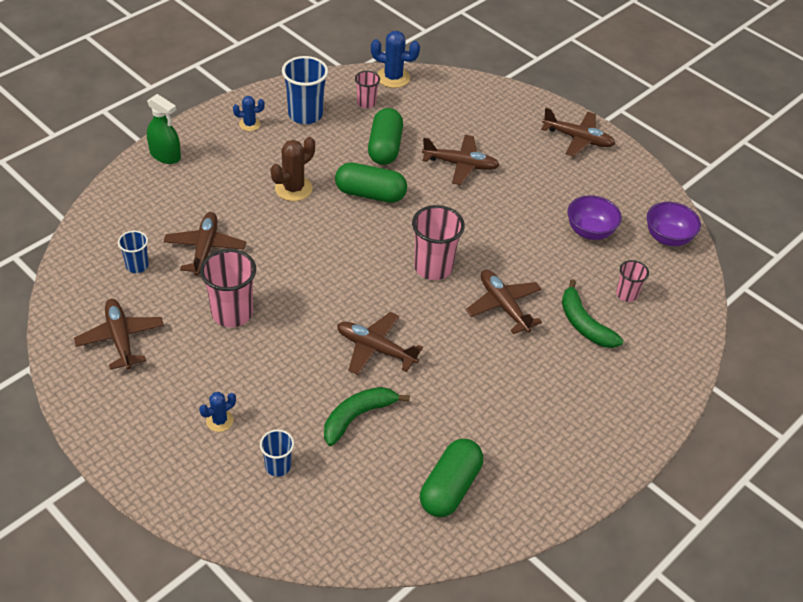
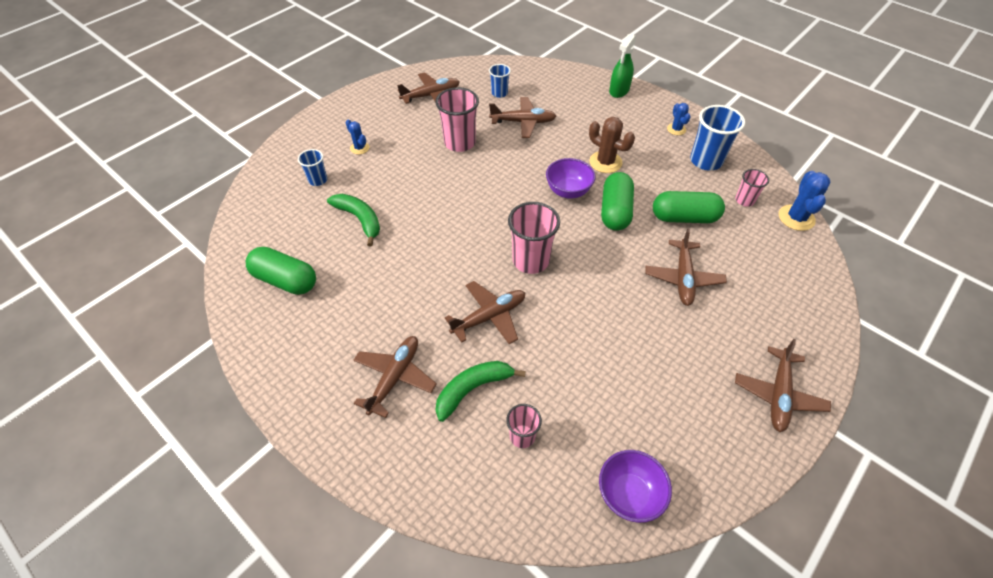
camera: 90 degrees right, 5 degrees up
(375, 349) = (429, 226): brown plane -> brown plane (395, 377)
(590, 231) = (615, 401): purple bowl -> purple bowl (568, 191)

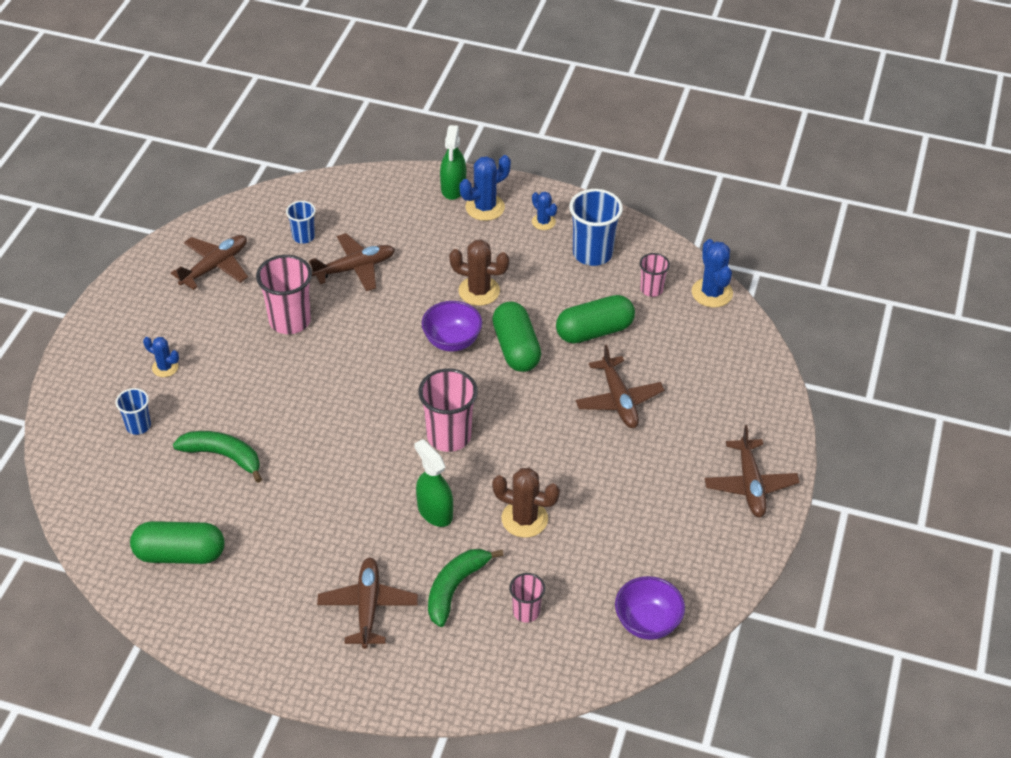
camera: 25 degrees left, 5 degrees down
(489, 317) = (435, 511): brown plane -> green spray bottle
(559, 350) = (524, 519): none -> brown cactus
(636, 108) = (485, 207): none -> blue cactus

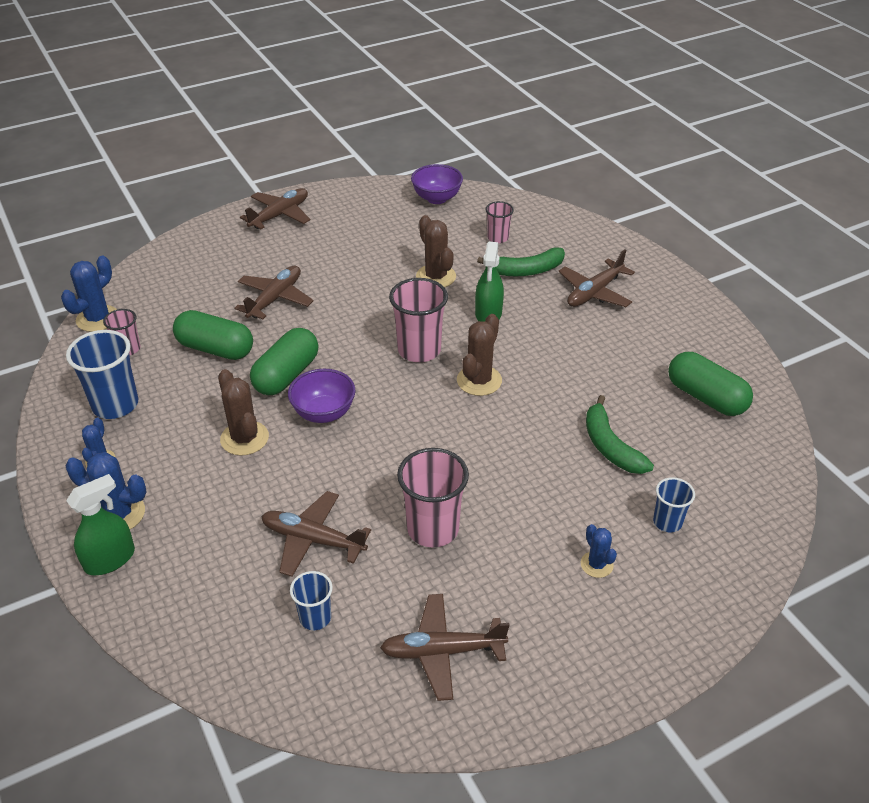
camera: 135 degrees left, 5 degrees down
(373, 442) = (479, 380): none -> brown cactus

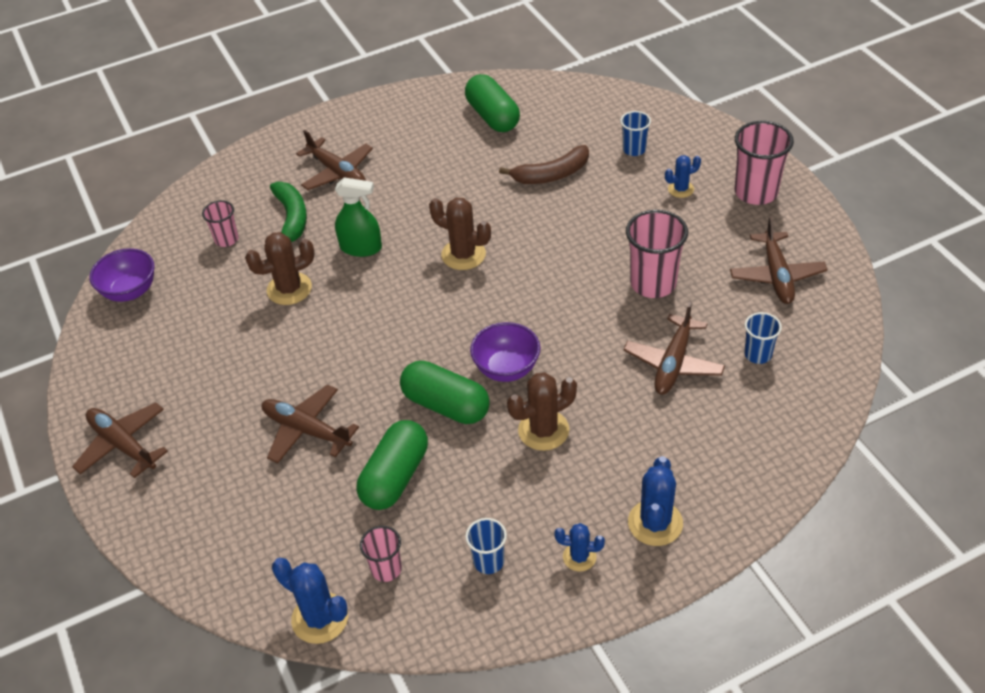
camera: 85 degrees left, 5 degrees up
(110, 559) = (714, 518): green spray bottle -> none
(115, 405) = (488, 561): blue cup -> blue cup, size x0.56
(419, 350) = (414, 299): pink cup -> pink cup (755, 192)
(610, 446) = (551, 174): green banana -> brown banana
(706, 397) = (492, 116): green capsule -> green capsule turned 75 degrees counterclockwise

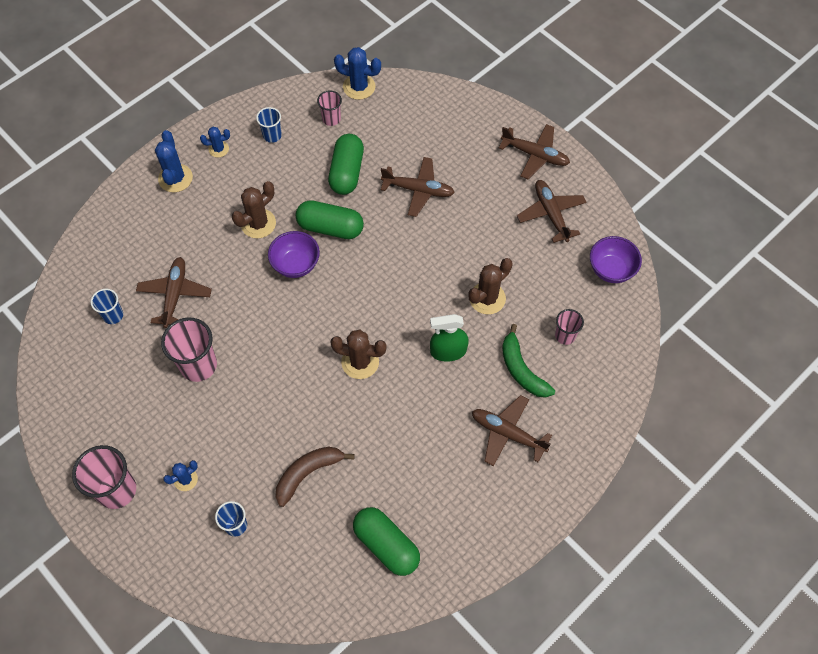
camera: 160 degrees right, 15 degrees up
(776, 275) = (98, 395): brown plane -> brown plane (551, 214)

